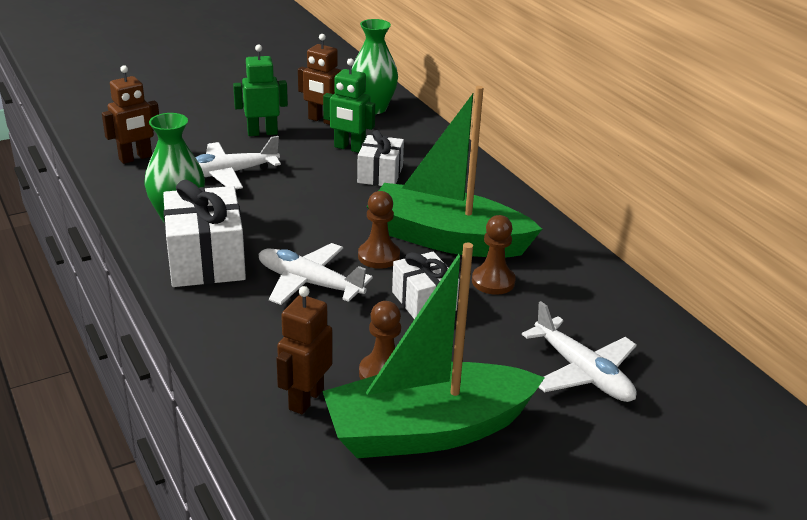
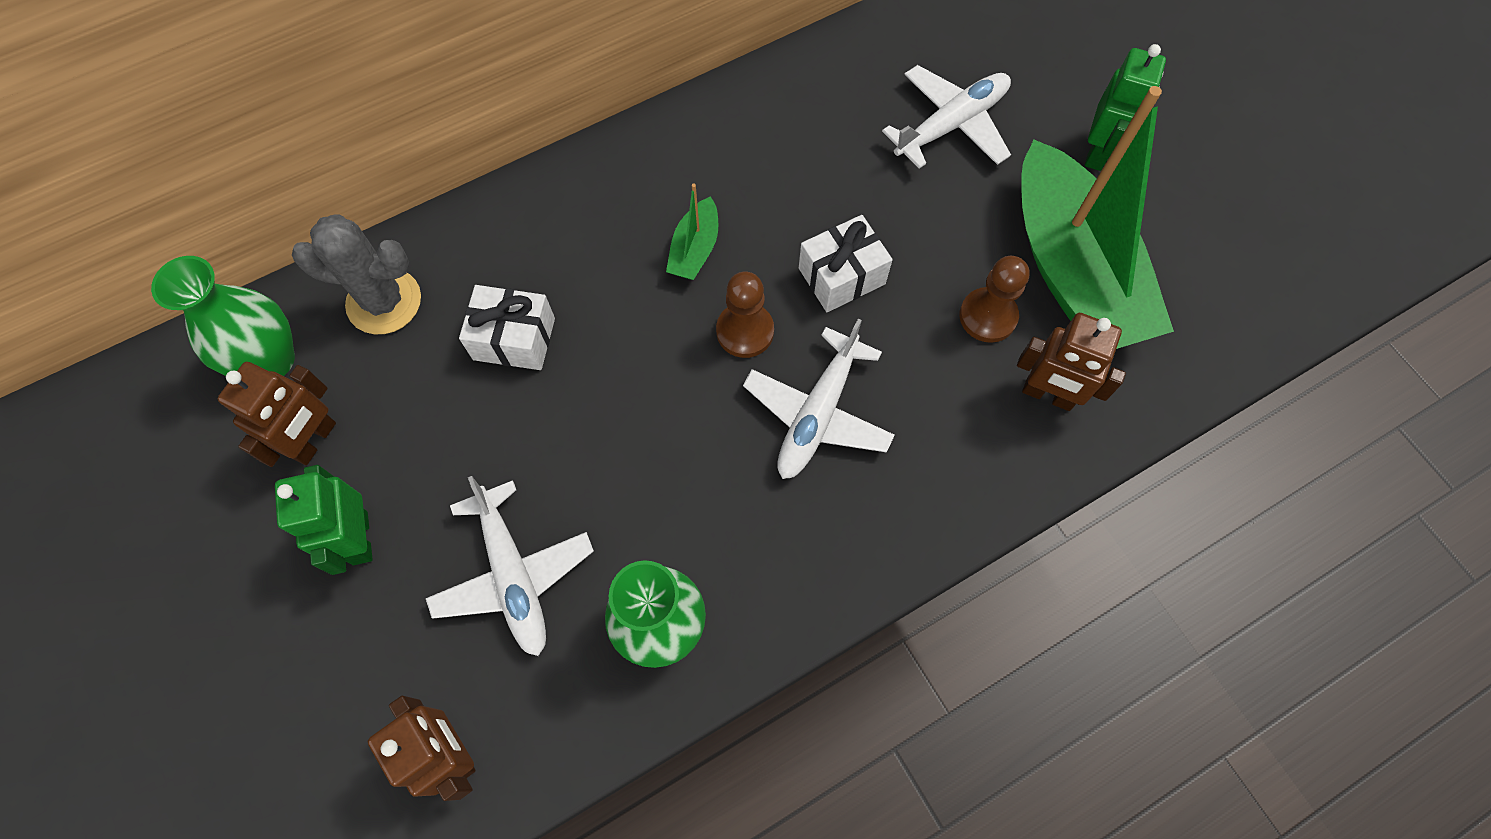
camera: 90 degrees left, 35 degrees up
(206, 260) = (775, 560): white gift -> none
(349, 148) = (424, 389): green robot -> green robot (1098, 151)
(408, 136) = (384, 302): none -> grey cactus
(447, 239) = (695, 249): green boat -> green boat, size x0.41
(493, 281) = (790, 200): brown pawn -> none

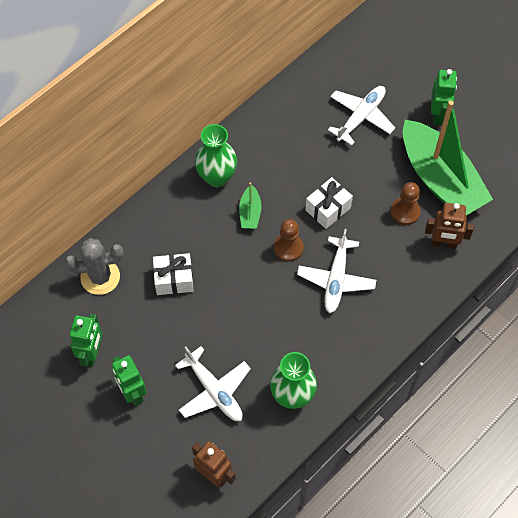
camera: 15 degrees left, 5 degrees down
(271, 360) = (53, 320): green vase -> green vase (217, 177)
(315, 440) = (92, 353): brown robot -> green robot

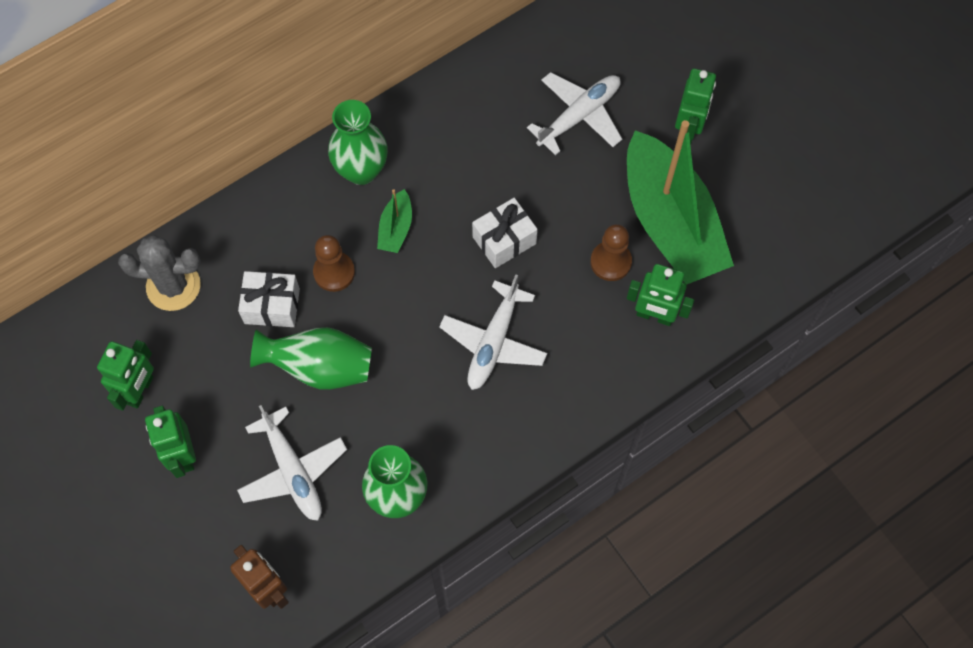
camera: 10 degrees right, 5 degrees up
(217, 316) = (320, 367): none -> green vase
(288, 248) = (437, 287): brown pawn -> brown pawn (334, 272)
(443, 243) = (654, 315): brown robot -> green robot

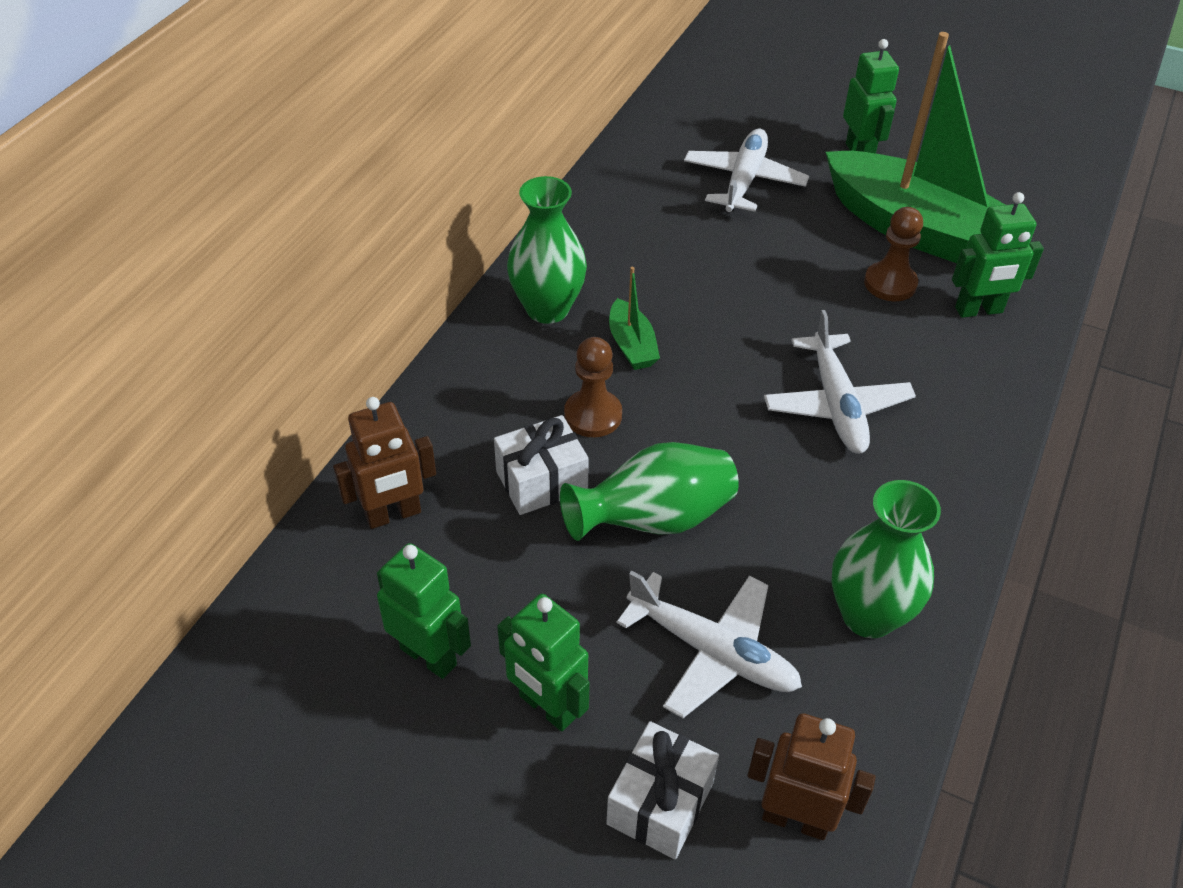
camera: 30 degrees left, 20 degrees down
(140, 390) = (429, 656): green robot -> green robot turned 45 degrees counterclockwise
(173, 286) = (393, 515): grey cactus -> brown robot
(504, 240) = (762, 309): white gift -> white gift (660, 803)

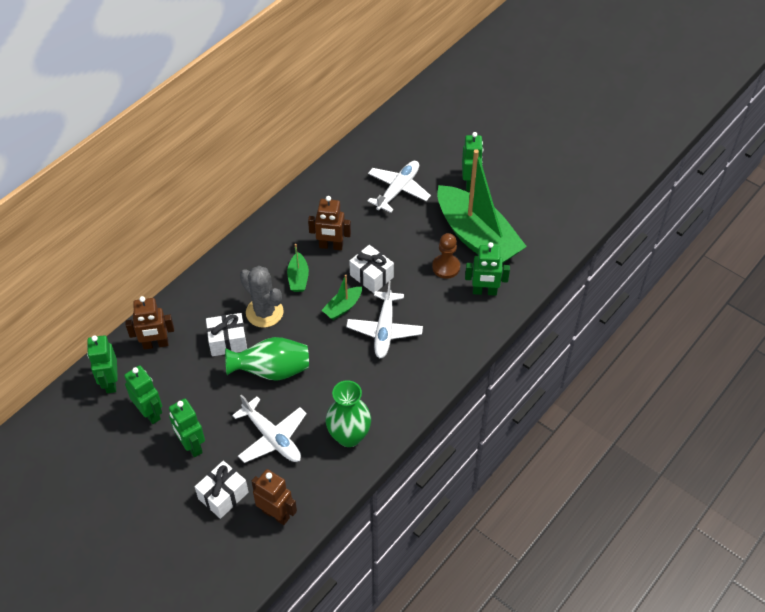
camera: 15 degrees right, 5 degrees up
(319, 609) = (110, 382): none -> green robot
(547, 309) = (265, 249): green vase -> none
(593, 415) = (264, 312): brown pawn -> grey cactus
(668, 284) = (331, 246): none -> brown robot
(739, 380) = (342, 307): none -> green boat
(766, 319) = (371, 276): none -> white gift

